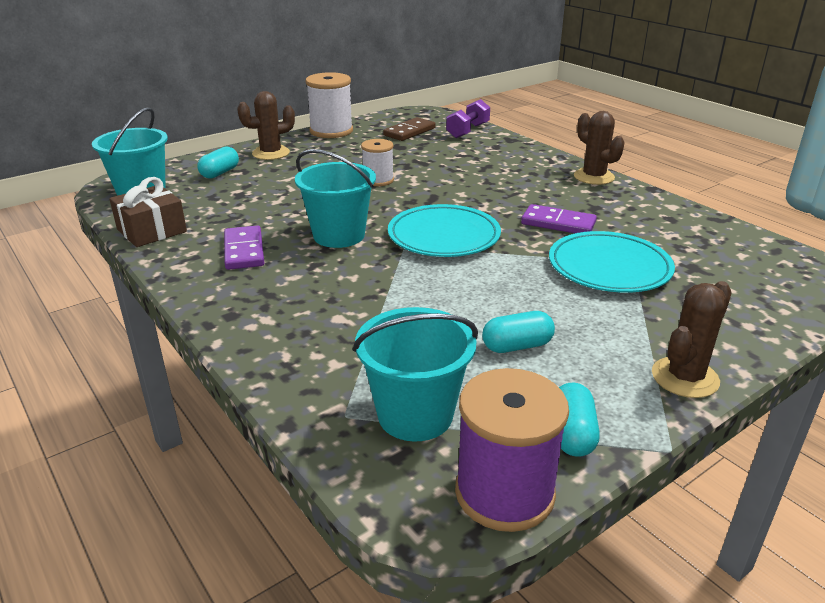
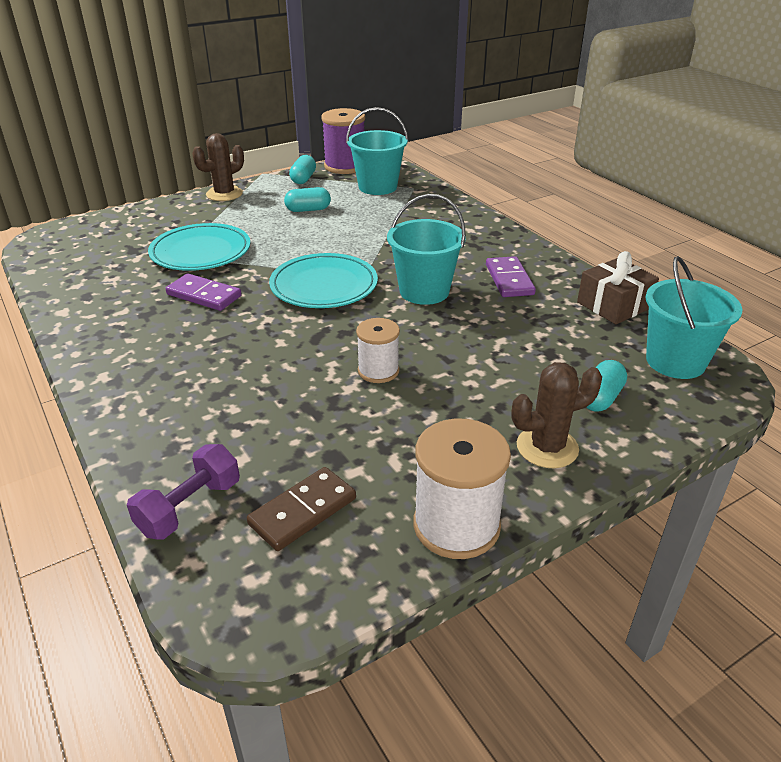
camera: 175 degrees left, 5 degrees up
(594, 177) = (95, 362): brown cactus -> none

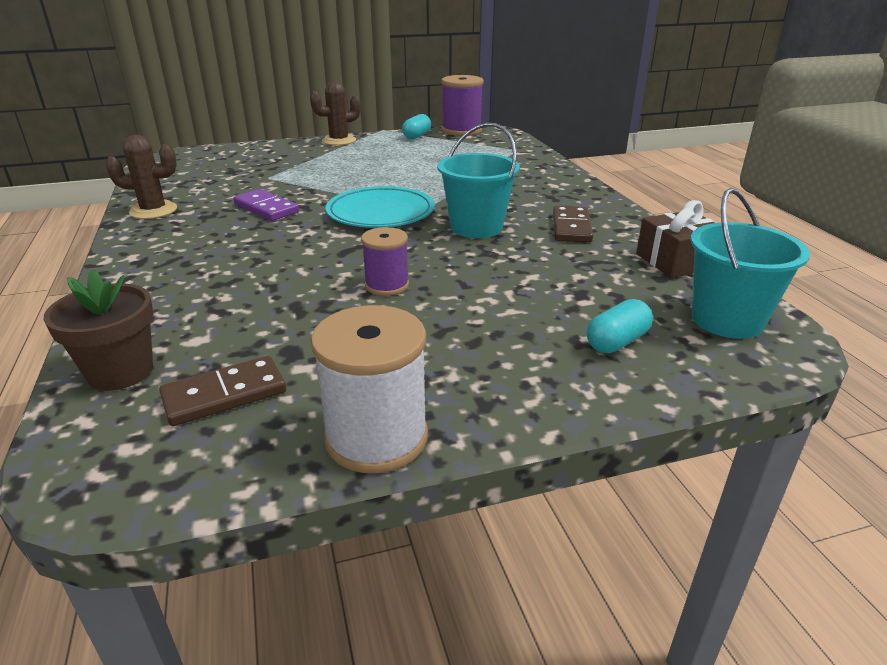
camera: 15 degrees right, 5 degrees down
(190, 507) = (120, 372): purple dumbbell -> brown flower pot
(201, 252) = (287, 178): turquoise plate -> none
(308, 210) = (406, 157): turquoise capsule -> none
(377, 187) = (482, 147): turquoise bucket -> none
(378, 371) = (387, 285): white spool -> purple spool
(509, 280) = (571, 227): purple domino -> brown domino
(547, 447) = (527, 379): brown cactus -> brown cactus (153, 211)

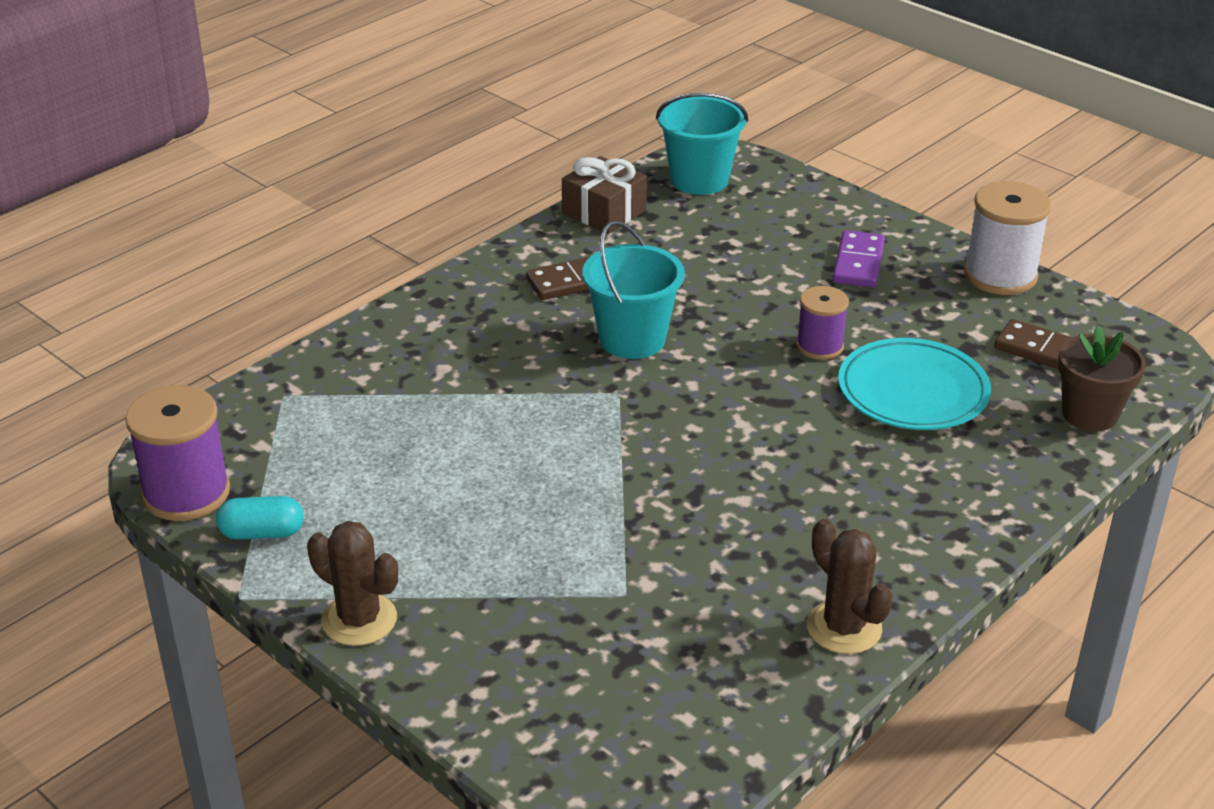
camera: 120 degrees left, 5 degrees up
(266, 208) = (733, 524): purple domino -> purple domino (858, 263)
(380, 213) = (656, 422): turquoise plate -> turquoise plate (912, 391)
(617, 342) = (785, 217): turquoise capsule -> none

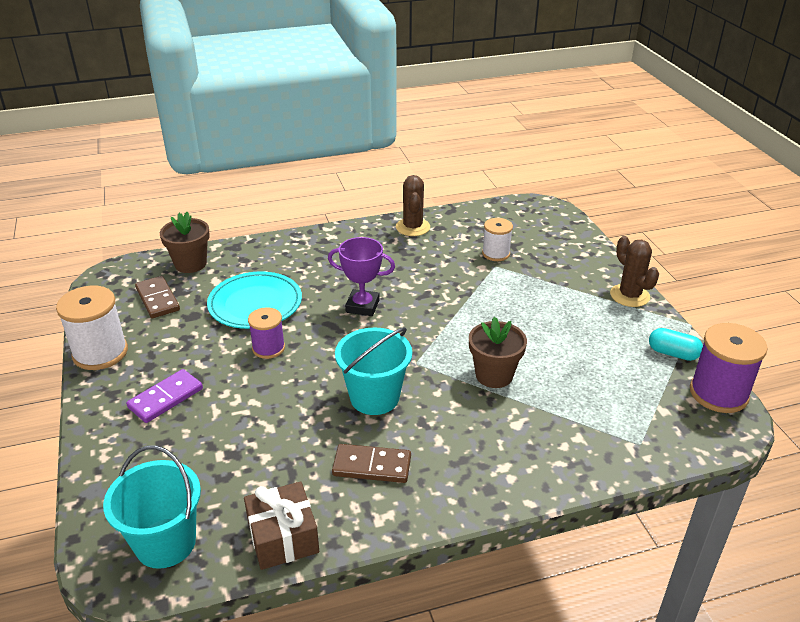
camera: 150 degrees left, 0 degrees up
(506, 413) = (494, 375): none -> brown flower pot
(643, 624) = (496, 253): none -> white spool
(766, 442) = (362, 306): none -> purple trophy

